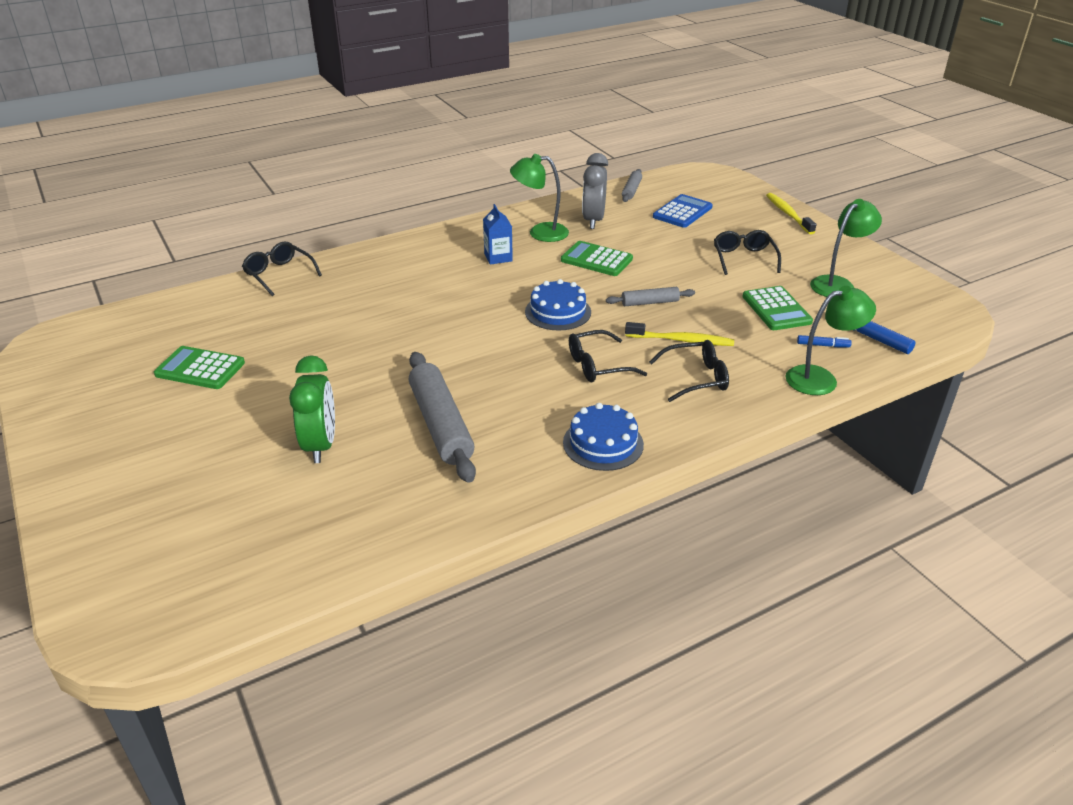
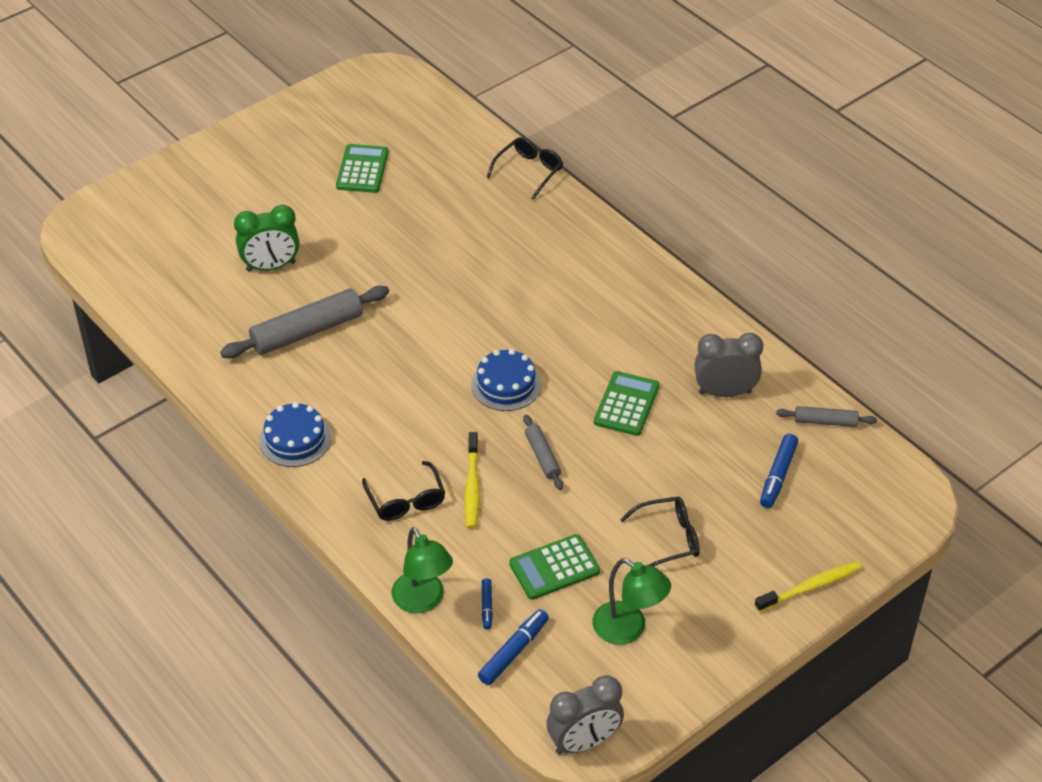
camera: 80 degrees right, 10 degrees up
(498, 257) = (608, 322): blue carton -> none
(540, 232) = (678, 349): green lamp -> none
(597, 365) = (414, 424): black glasses -> none
(682, 212) = (777, 476): blue calculator -> blue marker
(955, 314) = (584, 742): none -> grey clock

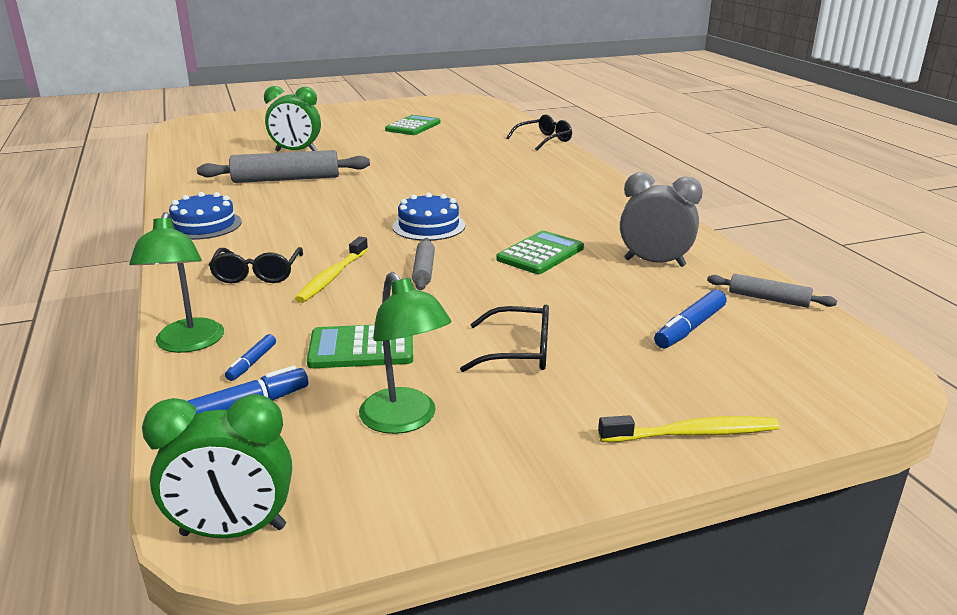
camera: 20 degrees right, 20 degrees down
(584, 742) = (233, 531): grey clock -> green clock

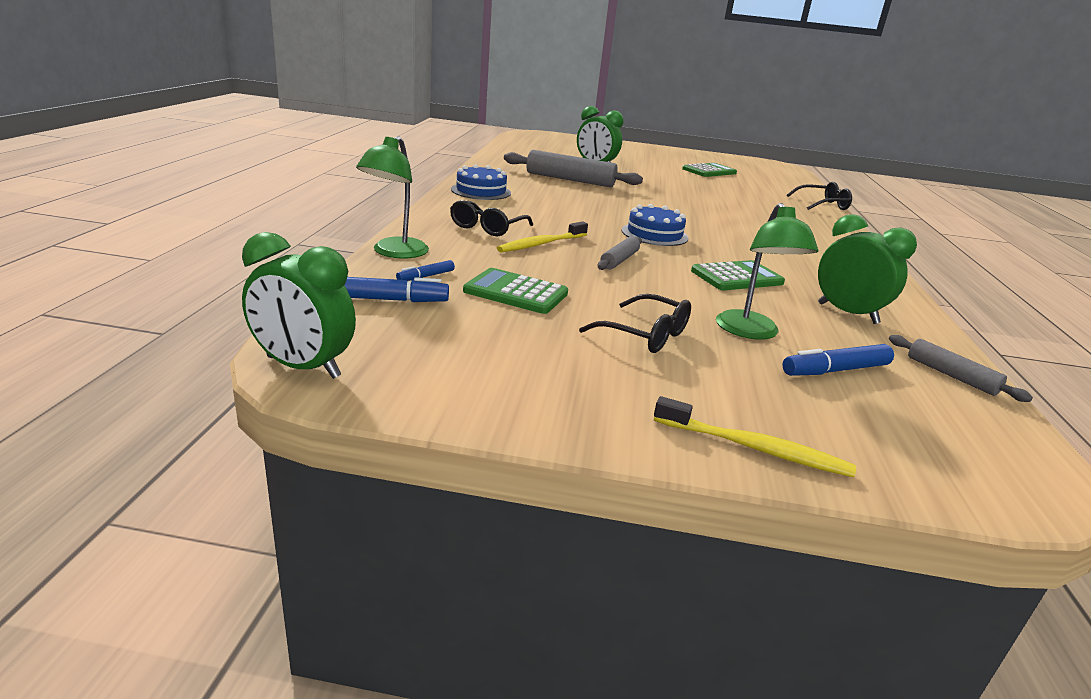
camera: 25 degrees right, 0 degrees up
(405, 420) = (499, 347): green lamp -> green lamp (751, 332)
(654, 262) = (847, 313): grey clock -> green clock

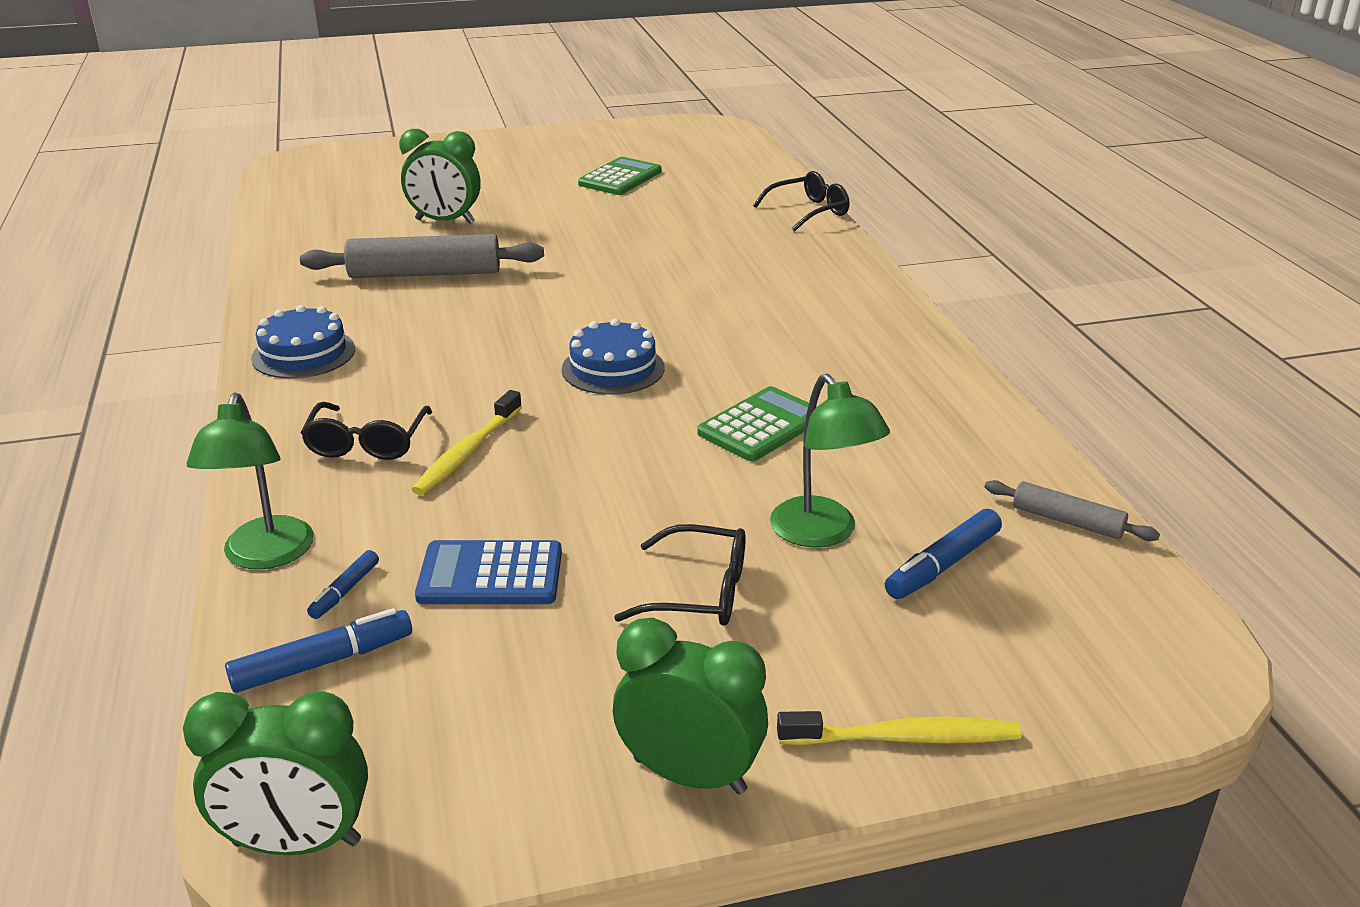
camera: 20 degrees left, 5 degrees up
(516, 292) = (490, 575): green calculator -> blue calculator
(619, 260) = (593, 448): grey rolling pin -> none
(847, 313) = (920, 449): green clock -> green clock (689, 775)

